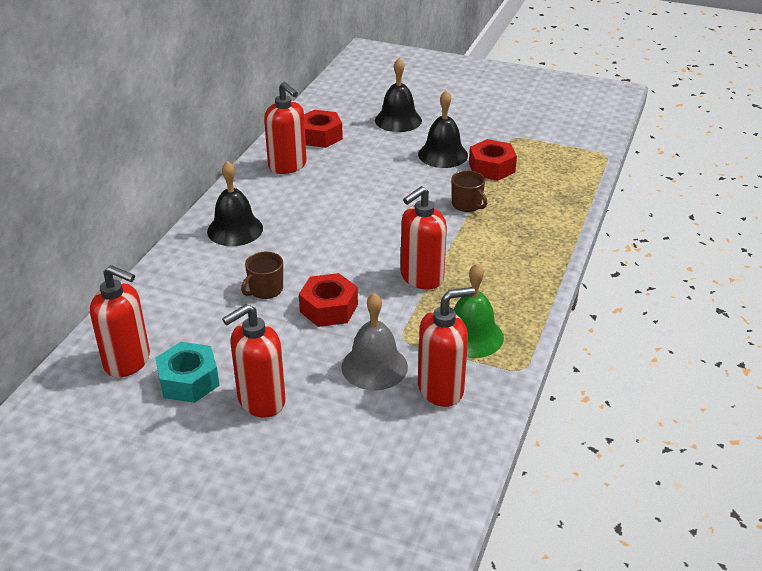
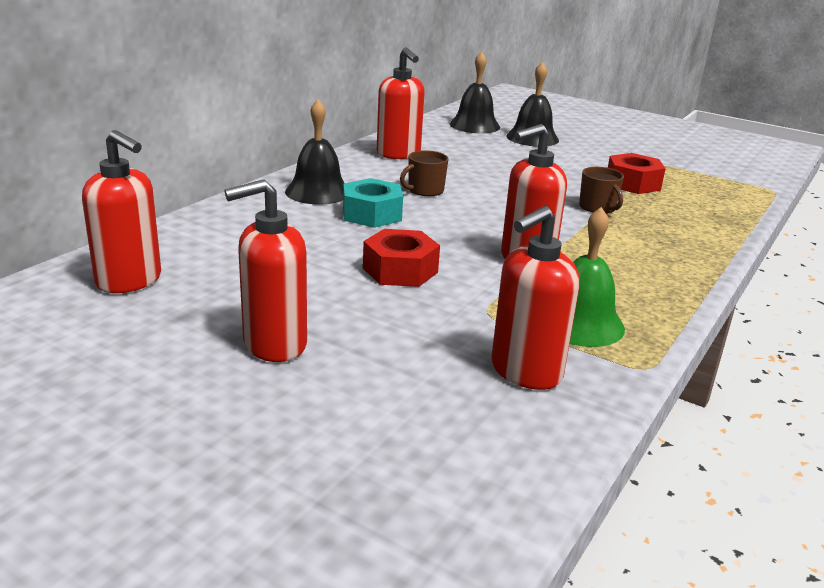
camera: 10 degrees right, 10 degrees down
(189, 381) = (192, 310): turquoise nut -> turquoise nut (372, 214)
(265, 289) = (329, 243): brown mug -> brown mug (425, 190)
(320, 136) = (442, 138): red nut -> none
(374, 367) = (439, 334): grey bell -> none
(441, 389) = (525, 372): red soap dispenser -> red soap dispenser turned 150 degrees clockwise
(443, 154) = (577, 167): black bell -> black bell (474, 125)

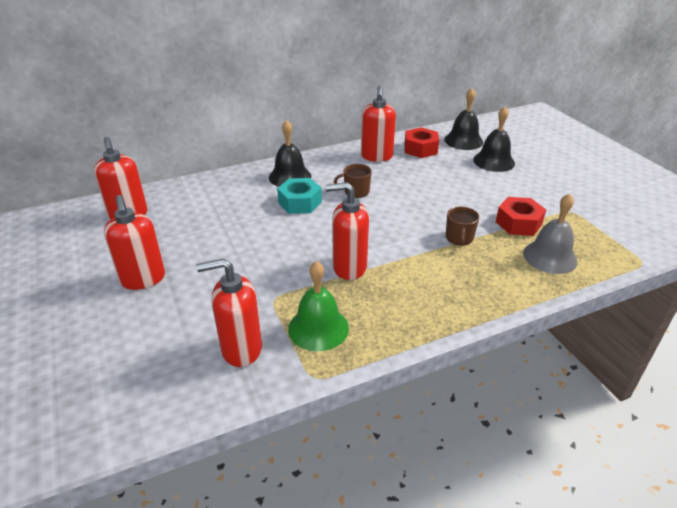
camera: 35 degrees right, 10 degrees up
(274, 344) = (143, 279): red soap dispenser -> red soap dispenser turned 120 degrees counterclockwise
(400, 270) = (264, 250): red nut -> red nut (420, 149)
(699, 203) = (550, 257): none -> grey bell

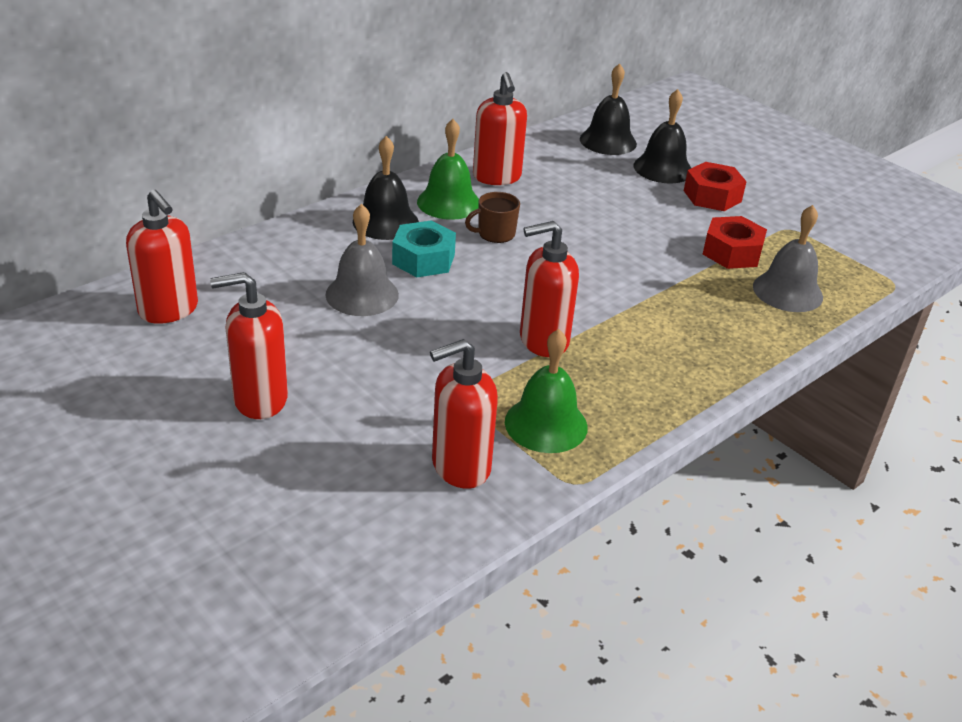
camera: 20 degrees left, 0 degrees up
(143, 279) = (259, 400): red soap dispenser -> red soap dispenser turned 120 degrees clockwise
(248, 220) = (362, 294): none -> grey bell
(336, 169) = (448, 202): none -> green bell
(420, 149) = (554, 159): red nut -> red nut (712, 196)
(459, 238) = (667, 282): brown mug -> none

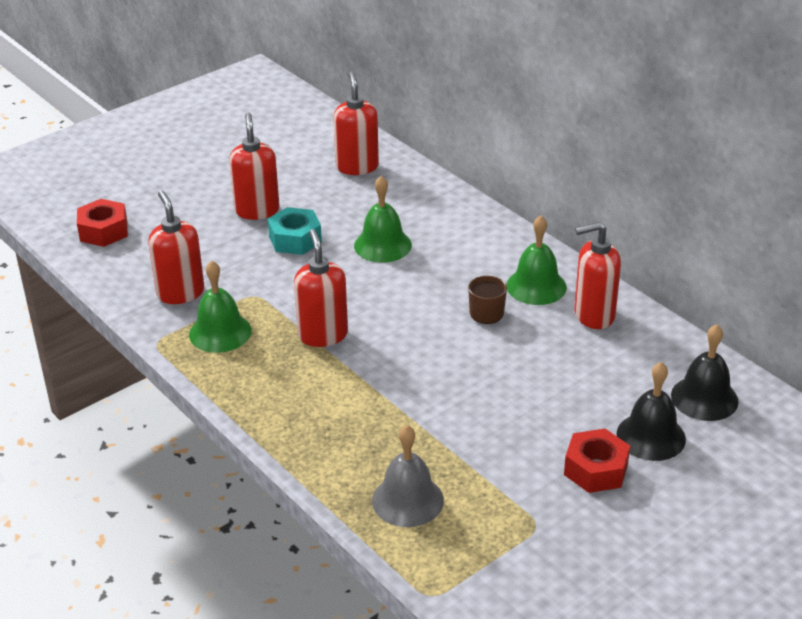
camera: 95 degrees right, 0 degrees up
(169, 310) = (357, 167): red soap dispenser -> red soap dispenser turned 120 degrees clockwise
(362, 294) = (382, 245): grey bell -> green bell
(385, 222) = (494, 252): black bell -> none
(423, 259) = (437, 273): turquoise nut -> turquoise nut (295, 239)
(732, 252) = (477, 469): red nut -> red nut (103, 231)

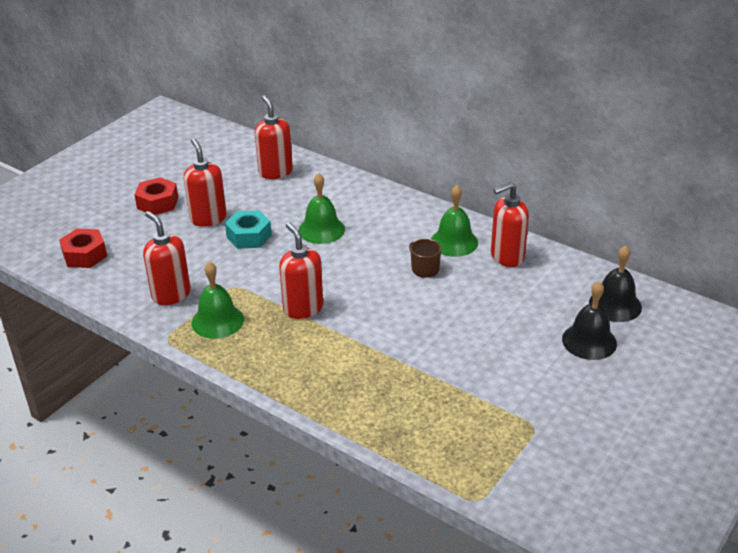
camera: 15 degrees left, 0 degrees up
(407, 500) = (426, 427): grey bell -> none
(596, 469) = (559, 374): red nut -> red nut (157, 203)

